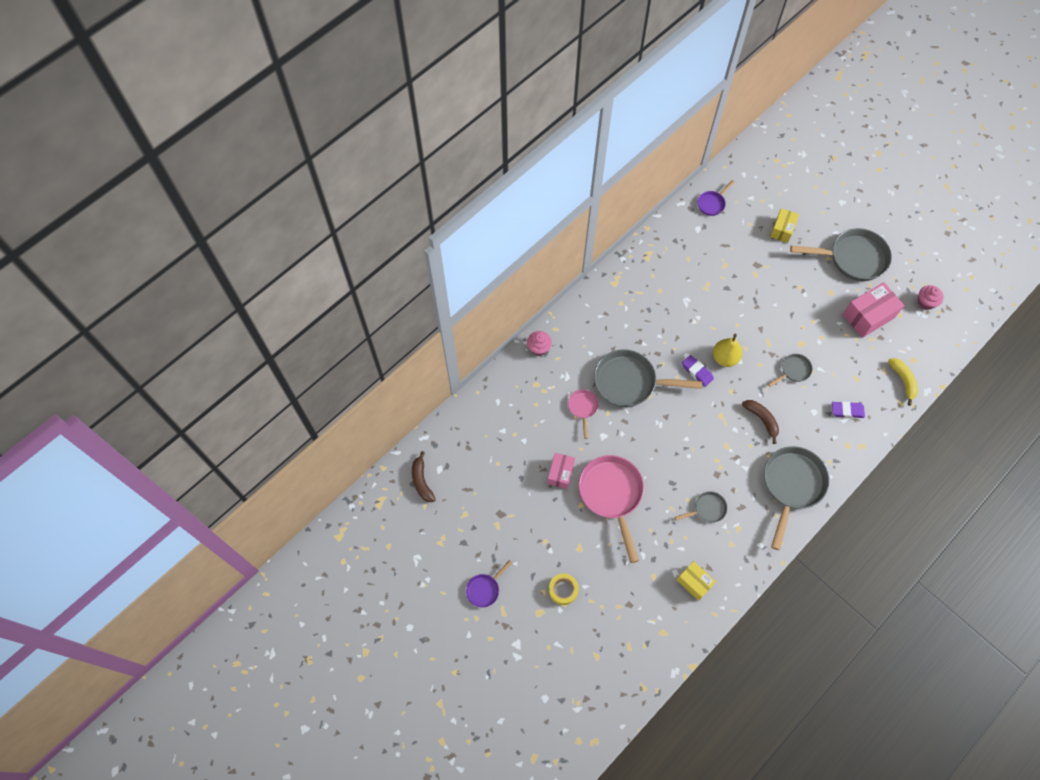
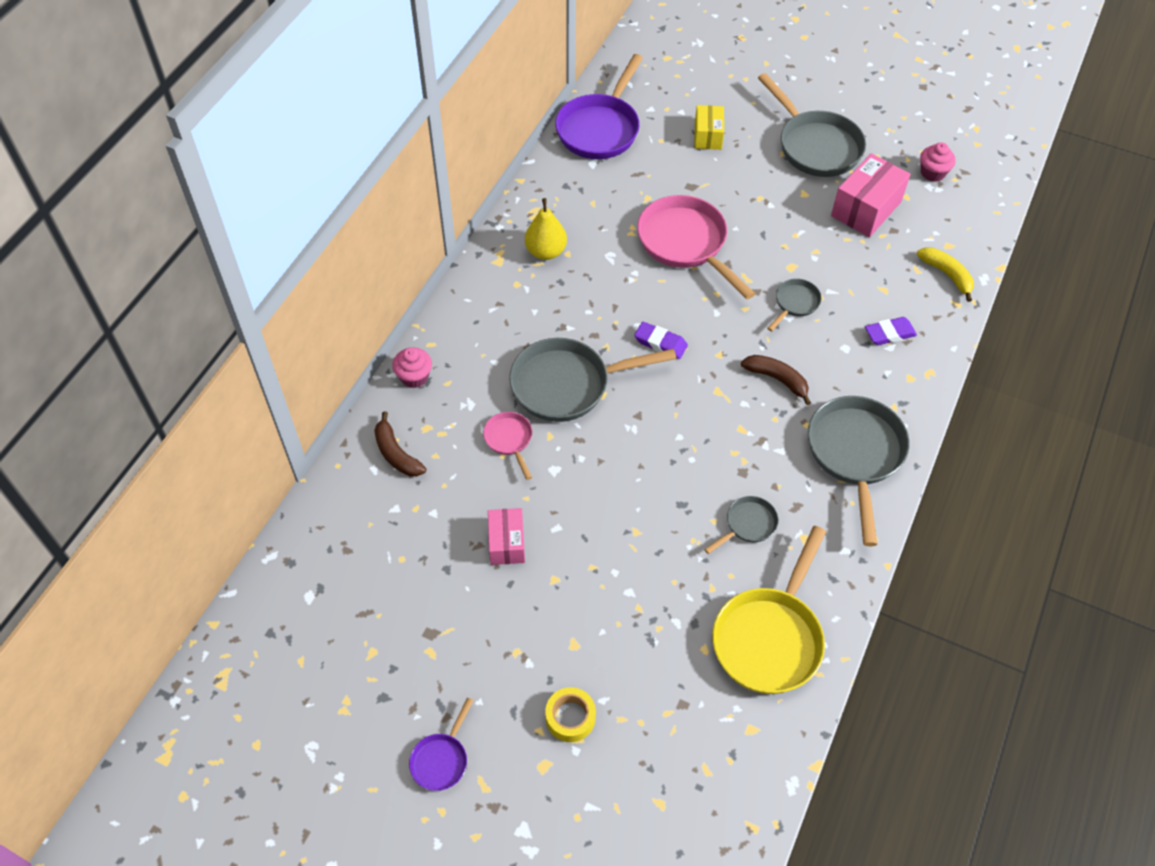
camera: 20 degrees left, 10 degrees down
(422, 481) = (285, 624): brown banana -> brown banana (396, 454)
(612, 495) = (597, 550): pink pan -> pink pan (686, 244)
(694, 582) = (769, 637): yellow box -> yellow pan
(712, 203) = (600, 128): purple pan -> purple pan, size x2.04
(725, 358) = (693, 314): yellow pear -> yellow pear (546, 251)
(852, 258) = (815, 146): grey pan -> grey pan turned 75 degrees clockwise

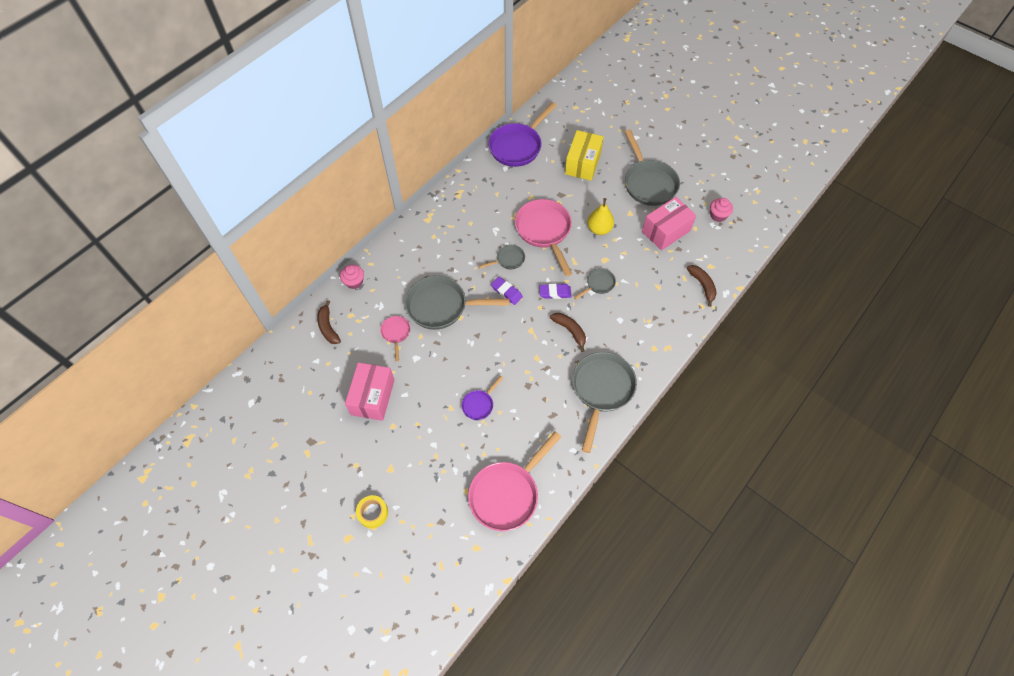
camera: 15 degrees right, 5 degrees up
(441, 759) = (291, 519): purple pan -> purple pan (479, 404)
(506, 543) = (372, 397): pink box -> pink box, size x1.61
(546, 251) = (458, 219): yellow pear -> yellow pear (599, 229)
(707, 136) = (582, 163): yellow box -> yellow box, size x1.61
(747, 525) = (519, 419): grey pan -> grey pan (508, 260)
(769, 637) = (507, 493): yellow pan -> pink pan
(889, 334) = (651, 316): purple eraser -> purple eraser (555, 292)
(947, 275) = (702, 285): yellow banana -> brown banana

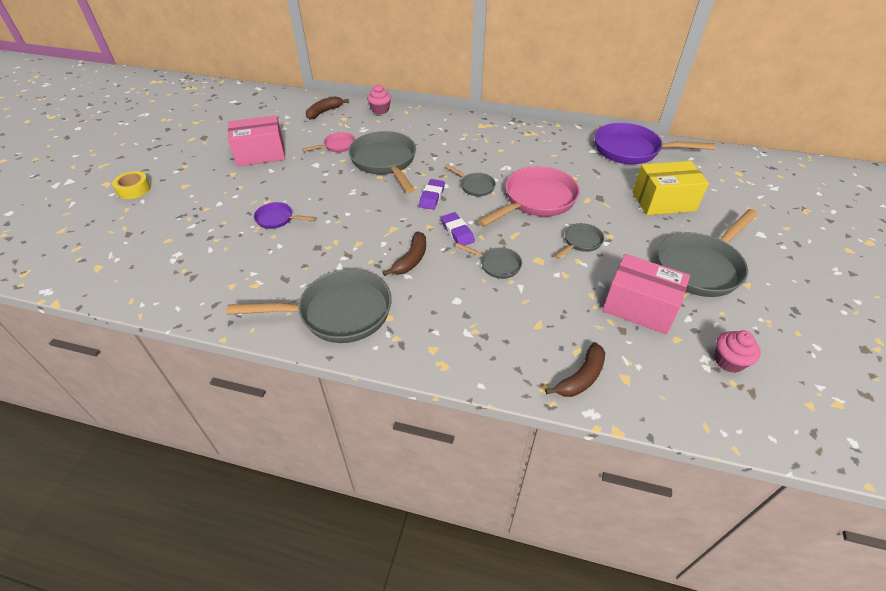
camera: 65 degrees right, 15 degrees down
(507, 493) = (169, 271): pink pan -> none
(599, 229) = (580, 242): yellow pear -> grey pan

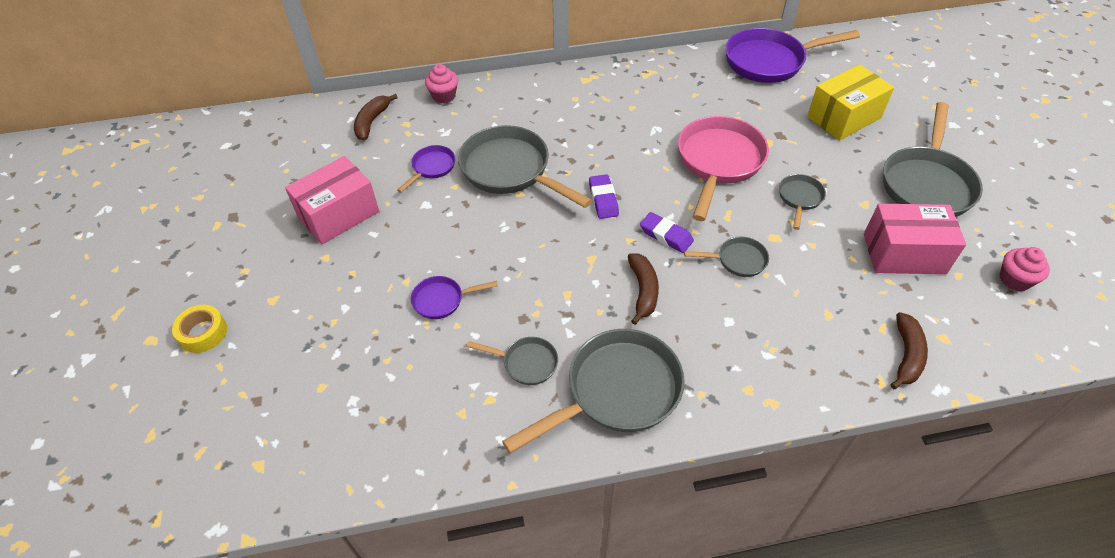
camera: 25 degrees left, 5 degrees up
(337, 146) = (431, 168): pink pan -> purple pan
(475, 186) = (640, 167): grey pan -> grey pan (526, 363)

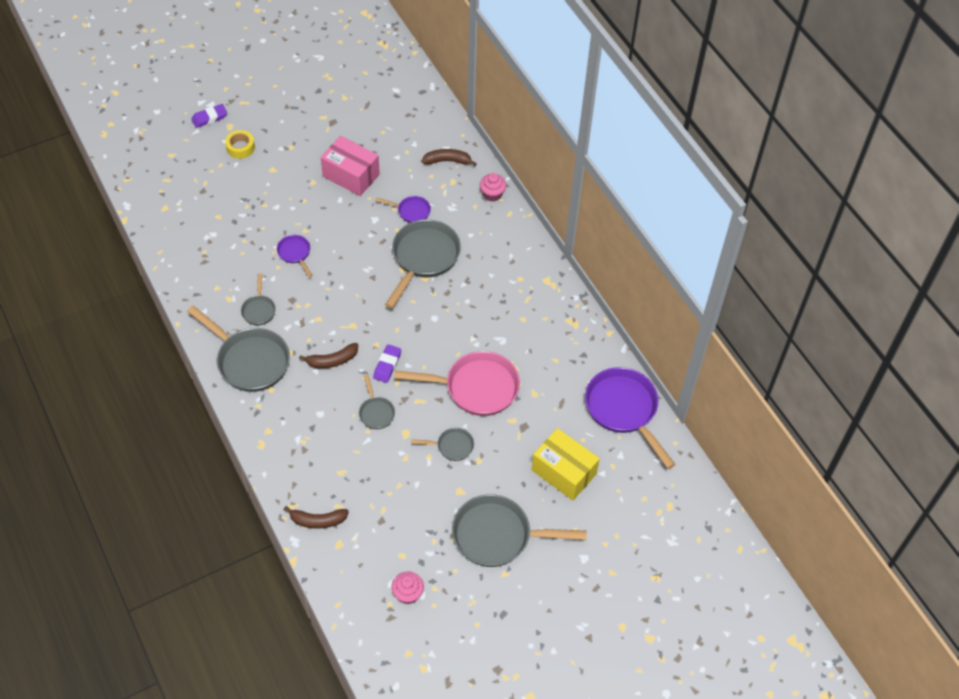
camera: 70 degrees right, 5 degrees up
(603, 199) = (411, 321): purple eraser -> purple eraser (209, 118)
(904, 254) = (413, 519): pink box -> none

